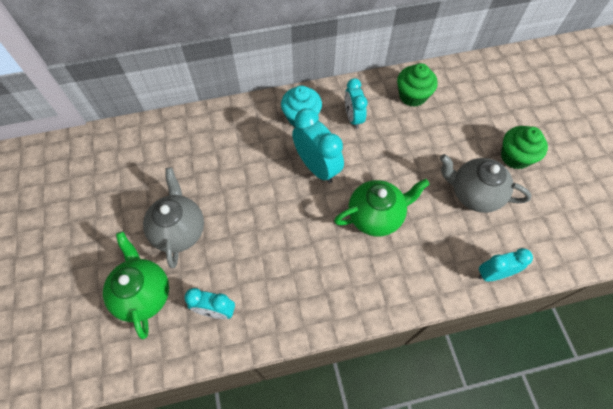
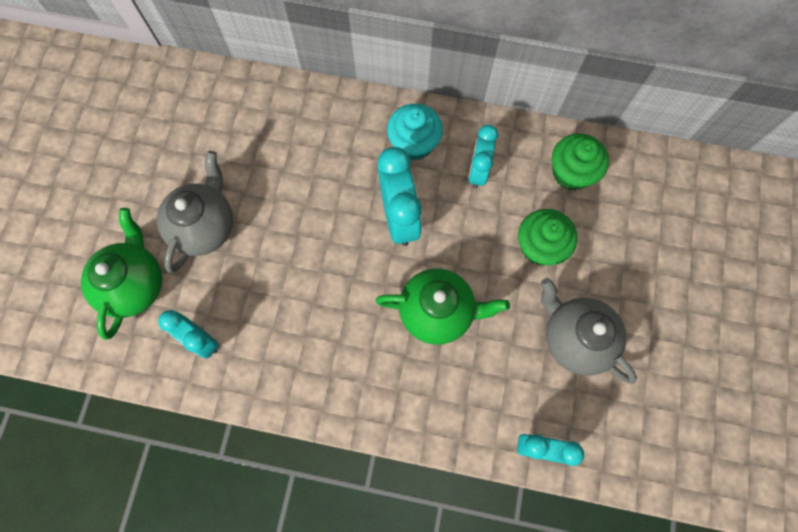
camera: 25 degrees right, 10 degrees up
(515, 157) = (659, 314): green cupcake -> green cupcake (540, 246)

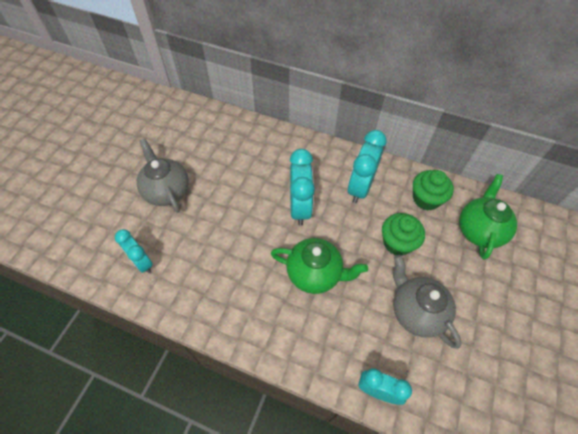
camera: 10 degrees right, 15 degrees down
(134, 284) = (109, 219): green teapot -> green teapot (479, 230)
(205, 226) = (167, 191): grey teapot -> grey teapot turned 60 degrees counterclockwise
(414, 143) = (319, 164): turquoise cupcake -> none
(478, 171) = (360, 187): turquoise clock -> turquoise clock, size x1.54

